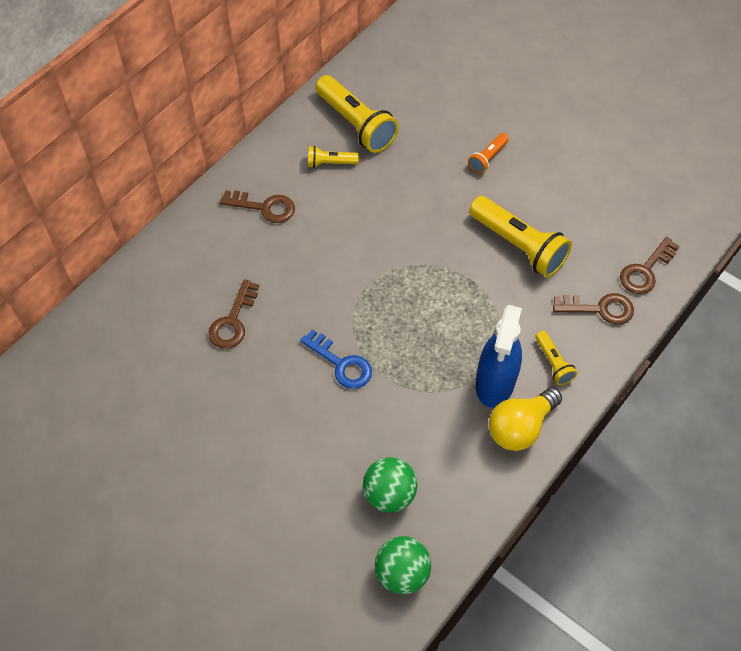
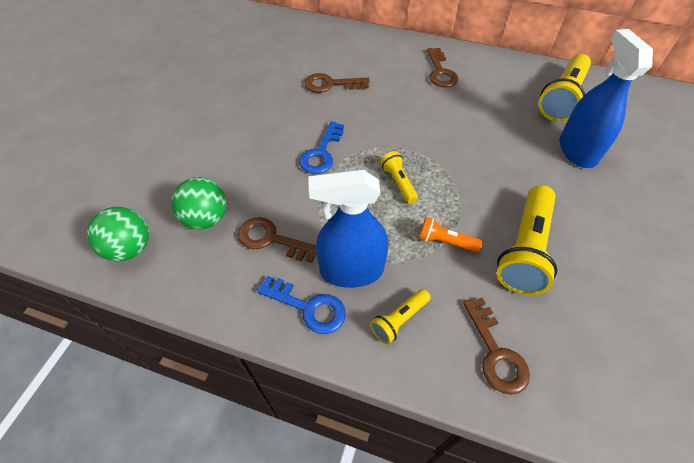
camera: 70 degrees right, 5 degrees down
(330, 163) = (510, 94): yellow flashlight -> yellow flashlight (398, 182)
(428, 150) = (577, 150): none -> blue spray bottle
(488, 158) = (608, 196): orange flashlight -> orange flashlight (445, 242)
(520, 427) = (308, 307): yellow light bulb -> blue key
(645, 271) = (584, 396): brown key -> brown key (271, 239)

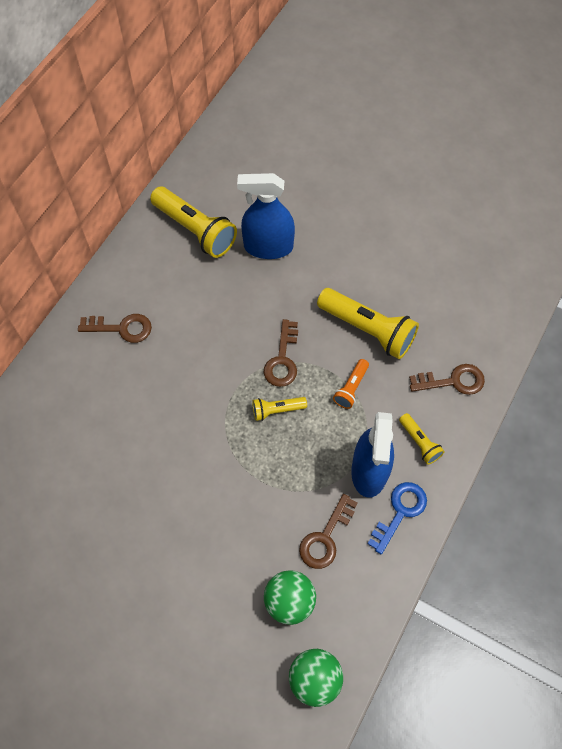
camera: 80 degrees left, 10 degrees up
(321, 153) = (222, 476): blue key -> none
(331, 84) = (111, 450): brown key -> brown key (282, 359)

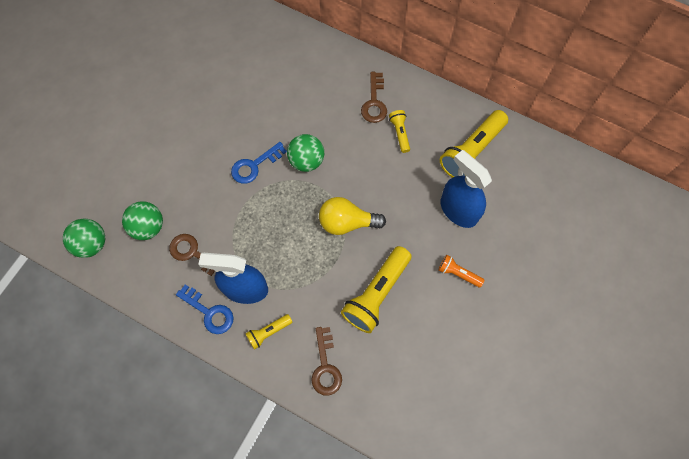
camera: 90 degrees right, 5 degrees up
(199, 405) = (306, 161): none -> green ball
(203, 468) = (254, 165): none -> blue key
(268, 247) = (458, 210): blue spray bottle -> blue spray bottle turned 45 degrees counterclockwise
(277, 410) = (301, 218): yellow flashlight -> yellow flashlight (399, 133)
(282, 359) = (347, 222): brown key -> yellow light bulb
(351, 388) = (320, 277): orange flashlight -> orange flashlight (458, 273)

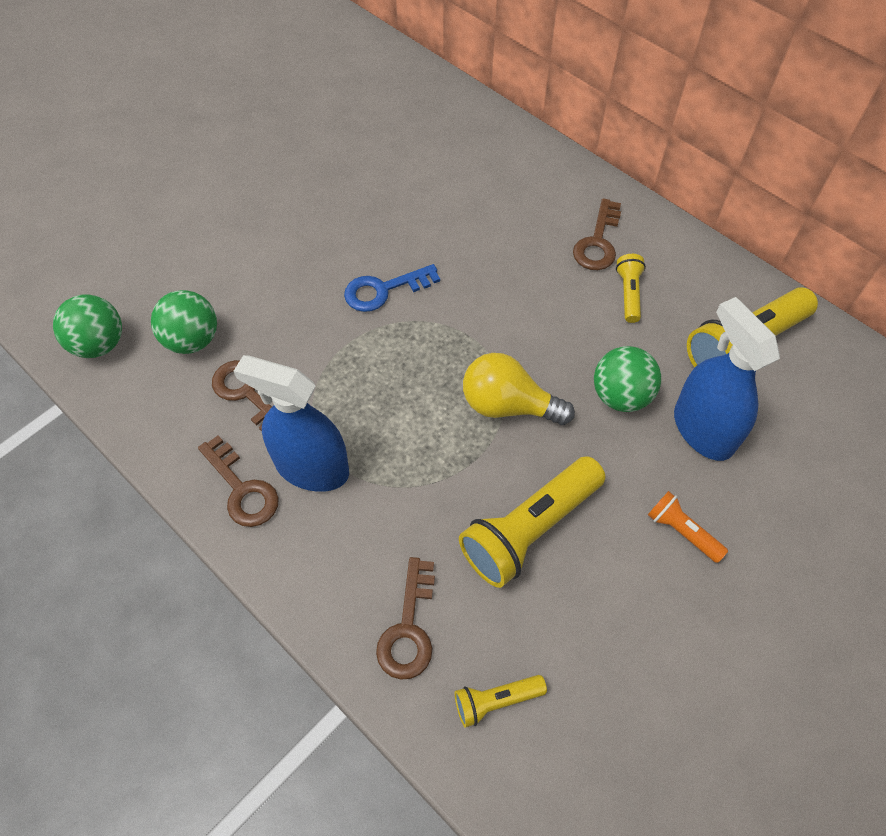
camera: 15 degrees right, 10 degrees down
(209, 312) = (242, 489): blue key -> brown key
(268, 332) = (328, 546): yellow flashlight -> yellow flashlight (496, 701)
(306, 161) = (467, 301): green ball -> green ball (621, 396)

